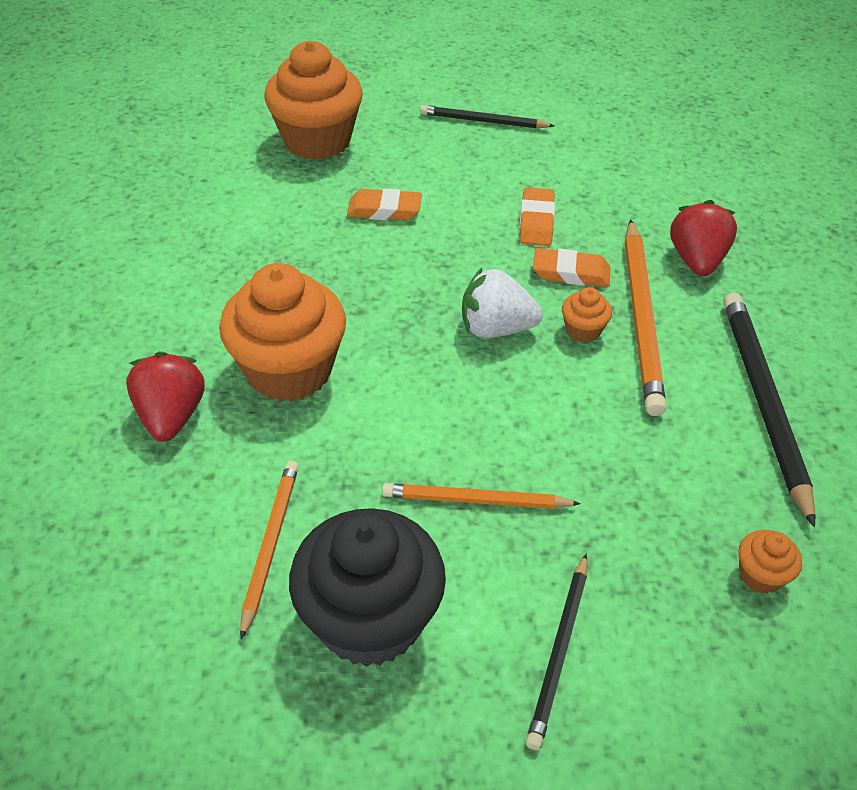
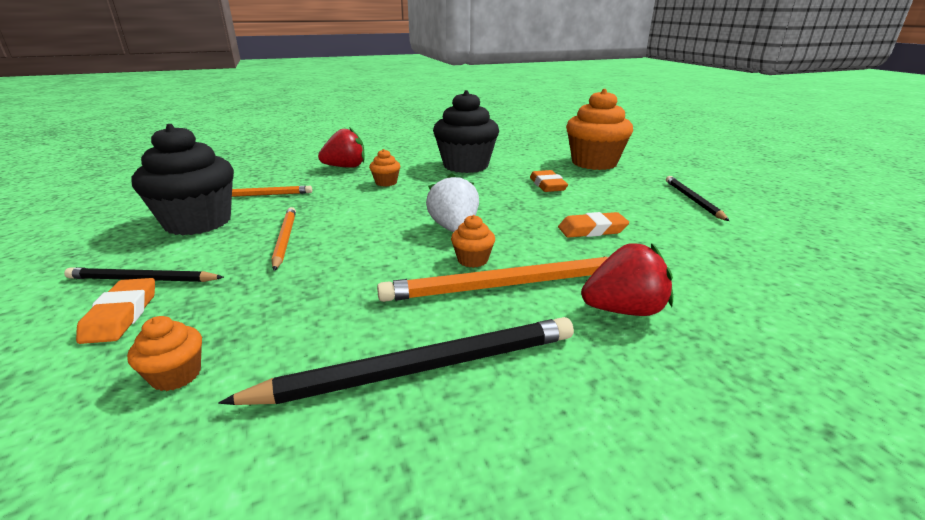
camera: 75 degrees right, 20 degrees down
(254, 266) = (466, 166): none -> black cupcake
(289, 370) = (386, 182): orange cupcake -> orange cupcake, size x0.43
(571, 273) = (541, 249): orange eraser -> orange eraser (121, 315)

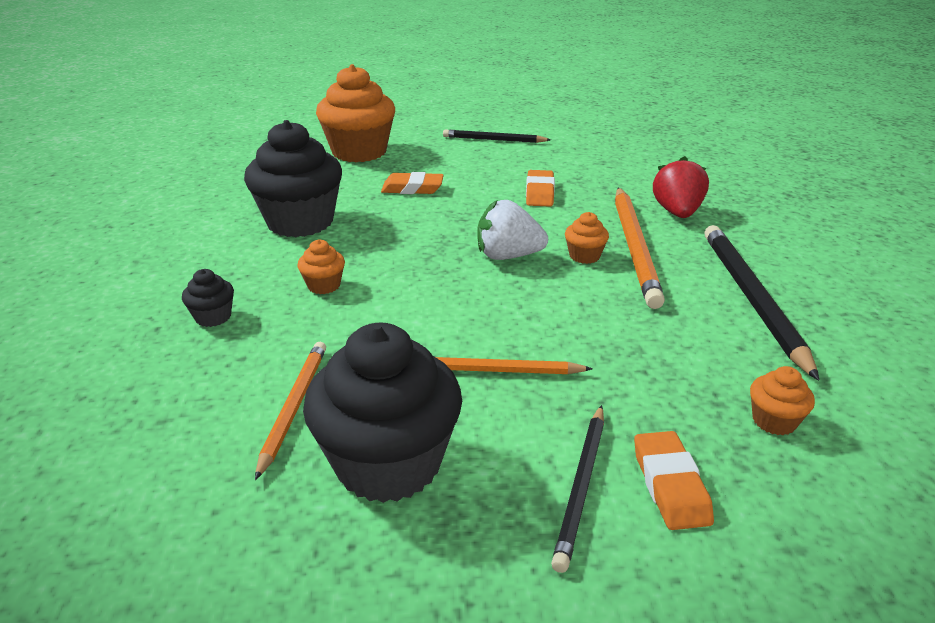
camera: 75 degrees left, 5 degrees up
(121, 315) = (670, 485): orange eraser -> orange eraser turned 75 degrees clockwise
(345, 167) = (213, 317): red strawberry -> black cupcake

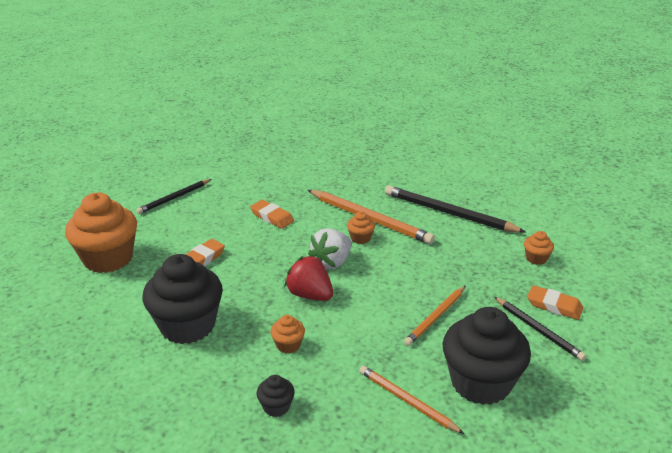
camera: 55 degrees left, 0 degrees up
(677, 212) = (350, 188): red strawberry -> red strawberry (310, 295)

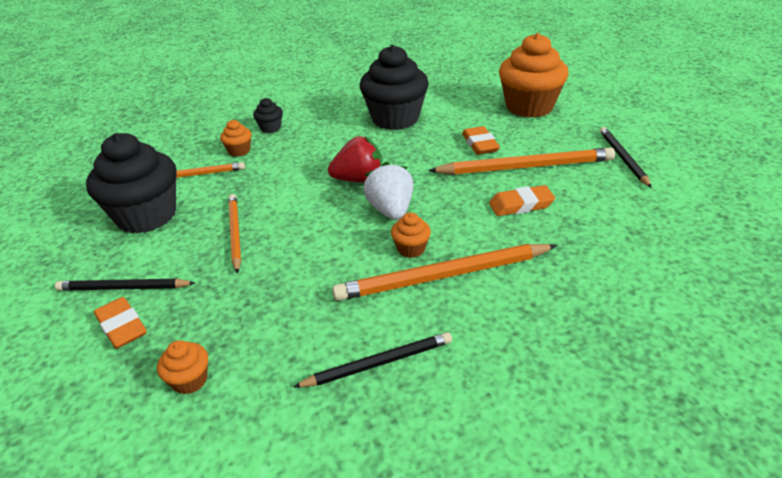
camera: 130 degrees right, 5 degrees up
(220, 230) = (525, 167): none -> orange pencil
(288, 345) = (316, 149): orange cupcake -> orange cupcake (239, 151)
(448, 213) = (378, 363): black pencil -> black pencil, size x0.61
(554, 306) = (122, 327): orange eraser -> orange eraser turned 75 degrees clockwise

